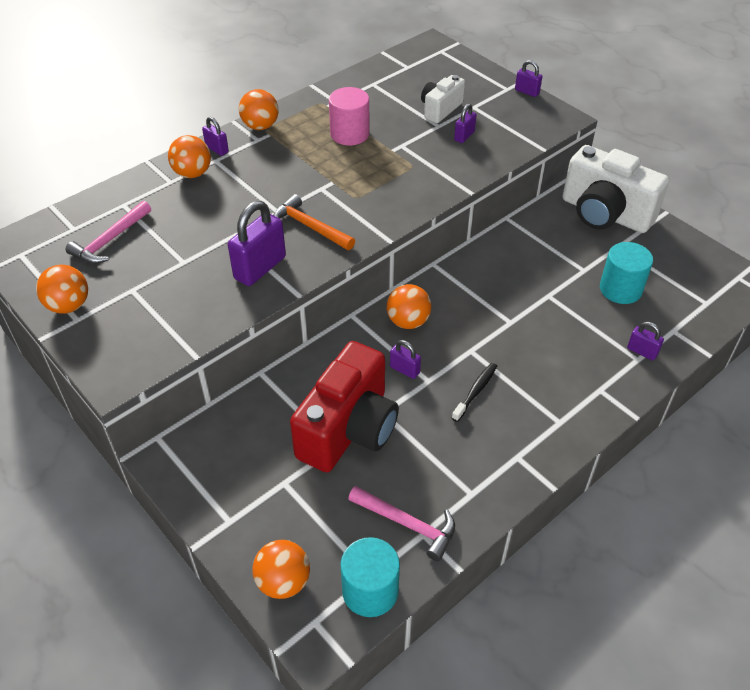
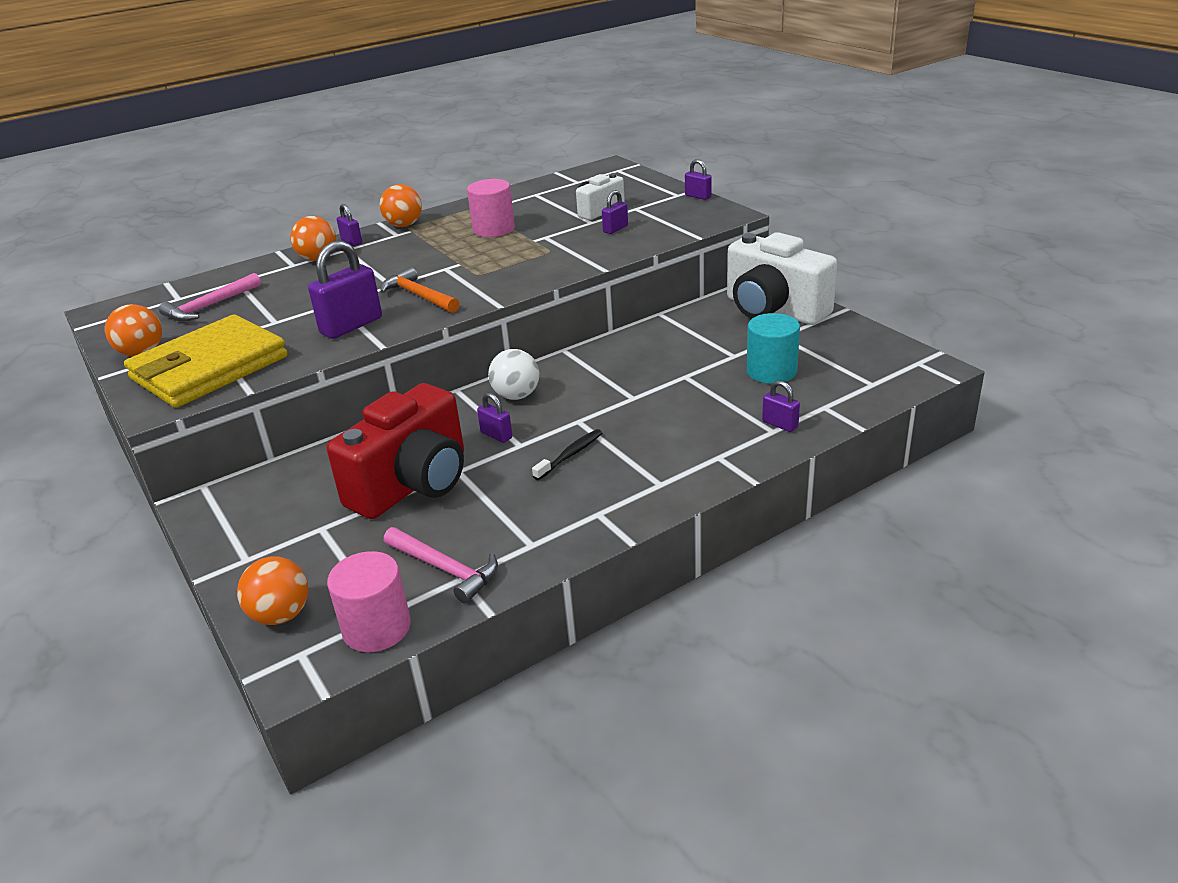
camera: 10 degrees right, 15 degrees down
(144, 325) = (209, 368): none -> yellow wallet
(370, 591) = (376, 628): turquoise cylinder -> pink cylinder
(408, 321) = (516, 396): orange ball -> white ball

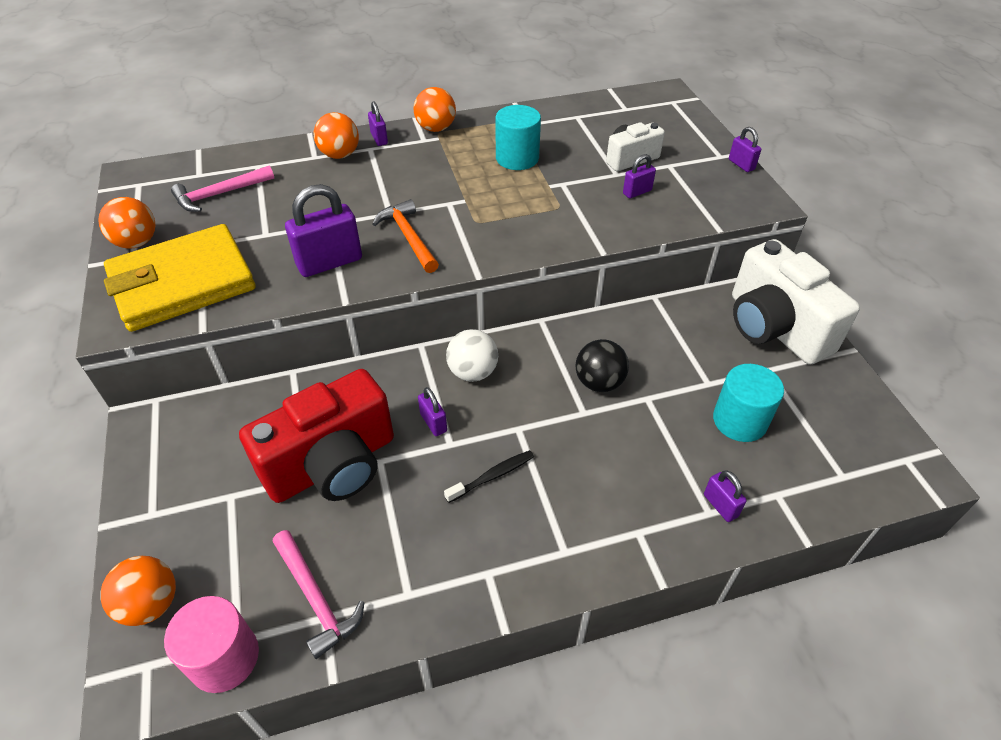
camera: 15 degrees right, 15 degrees up
(494, 229) = (517, 158): pink cylinder -> turquoise cylinder
(637, 376) = (599, 382): none -> black ball

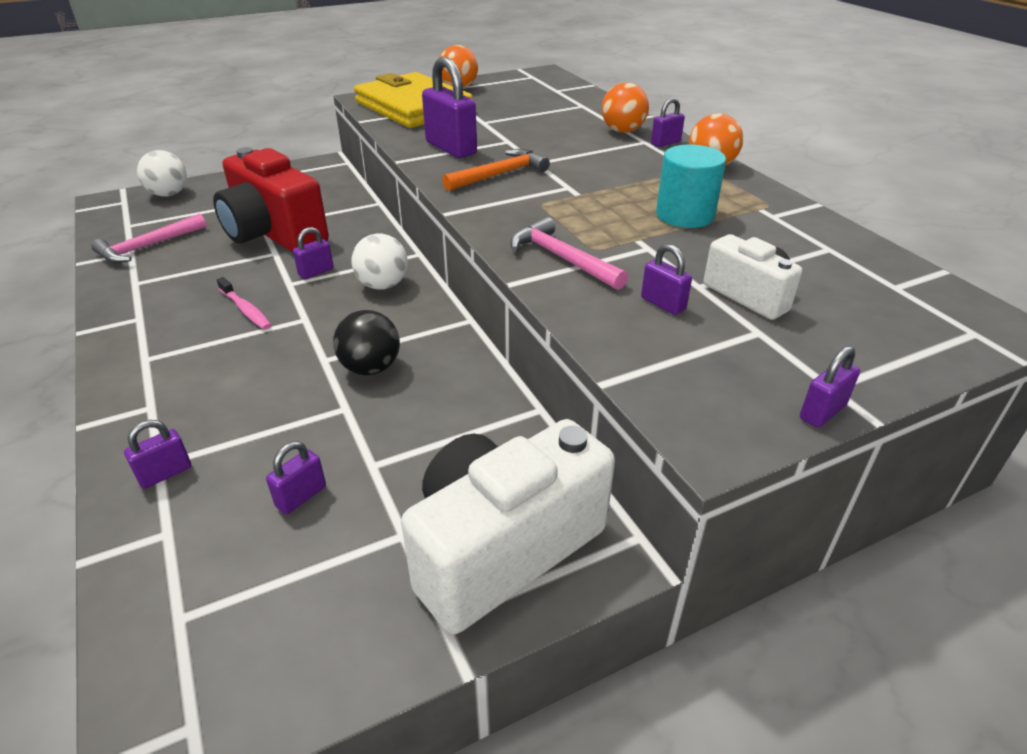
camera: 80 degrees right, 10 degrees down
(151, 604) = (169, 194): orange ball -> white ball
(220, 194) = (532, 100): pink hammer -> pink hammer (562, 258)
(224, 658) = (116, 223): pink cylinder -> none
(492, 476) = (246, 310): black toothbrush -> pink toothbrush
(739, 420) = (301, 496): turquoise cylinder -> purple padlock

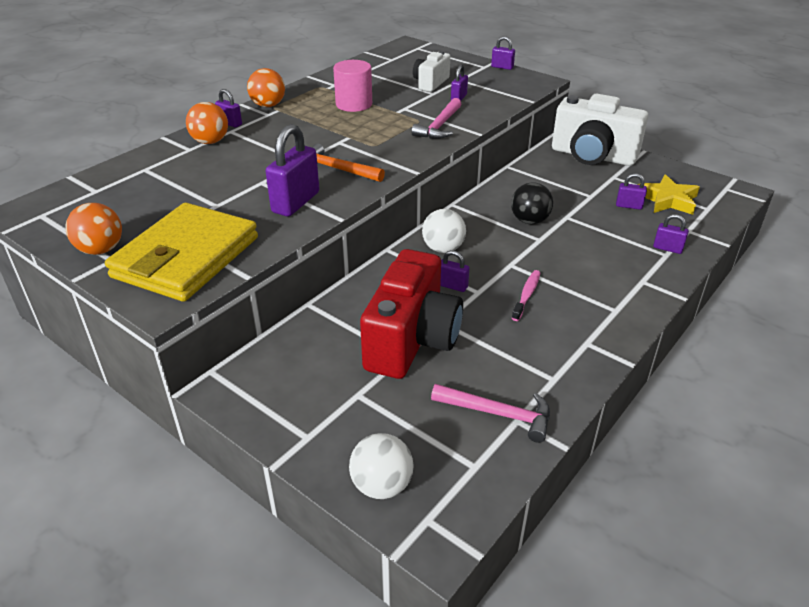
camera: 115 degrees left, 0 degrees up
(263, 568) = (667, 200): none -> yellow star
(685, 215) = (354, 104): turquoise cylinder -> pink cylinder

